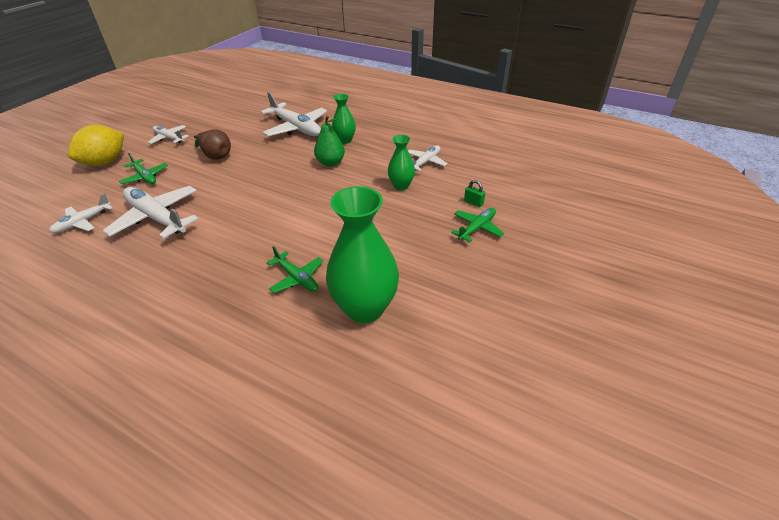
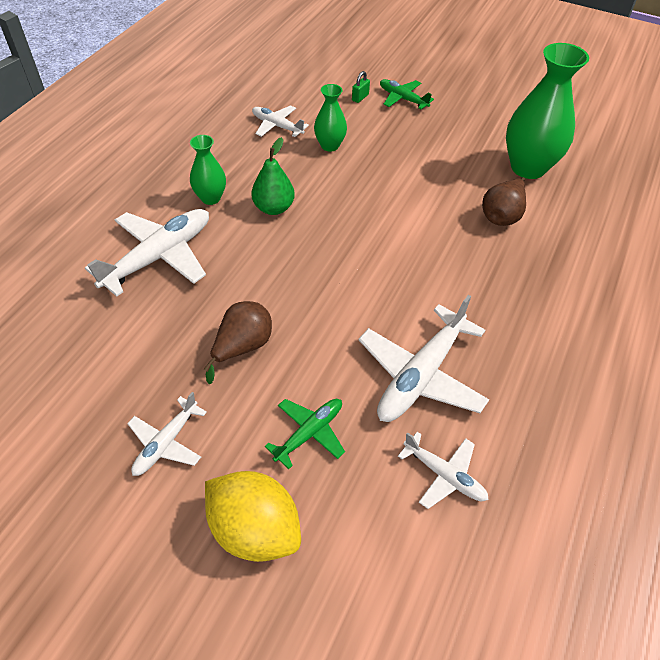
camera: 95 degrees left, 10 degrees up
(297, 278) = (502, 215): green plane -> brown pear

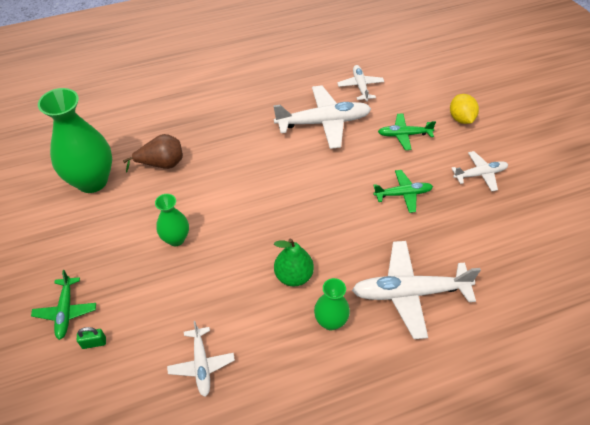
camera: 135 degrees left, 0 degrees up
(242, 347) = (402, 194): brown pear -> green plane
(254, 529) = (461, 118): yellow lemon -> yellow lemon, size x0.65
(330, 145) = (187, 305): green vase -> green vase (176, 239)

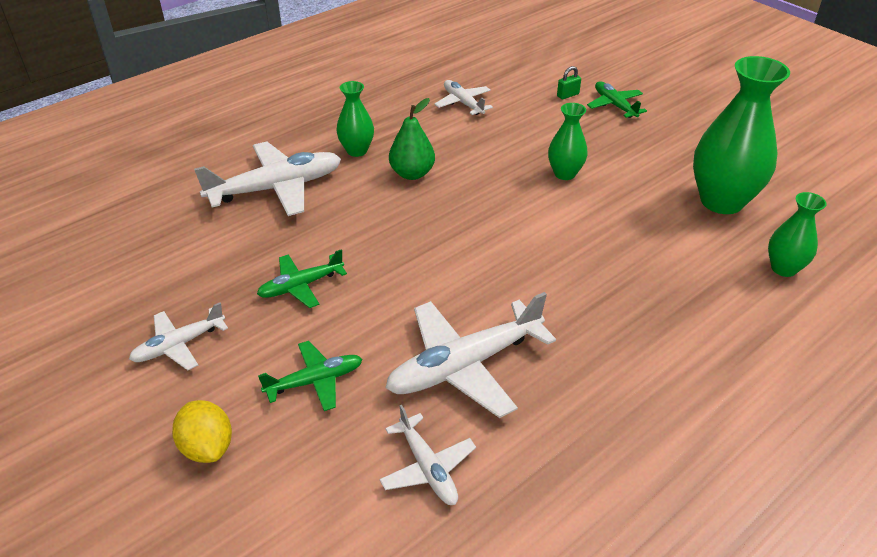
camera: 160 degrees right, 10 degrees down
(110, 127) = (783, 268): none -> green vase
(161, 164) = (659, 240): brown pear -> none

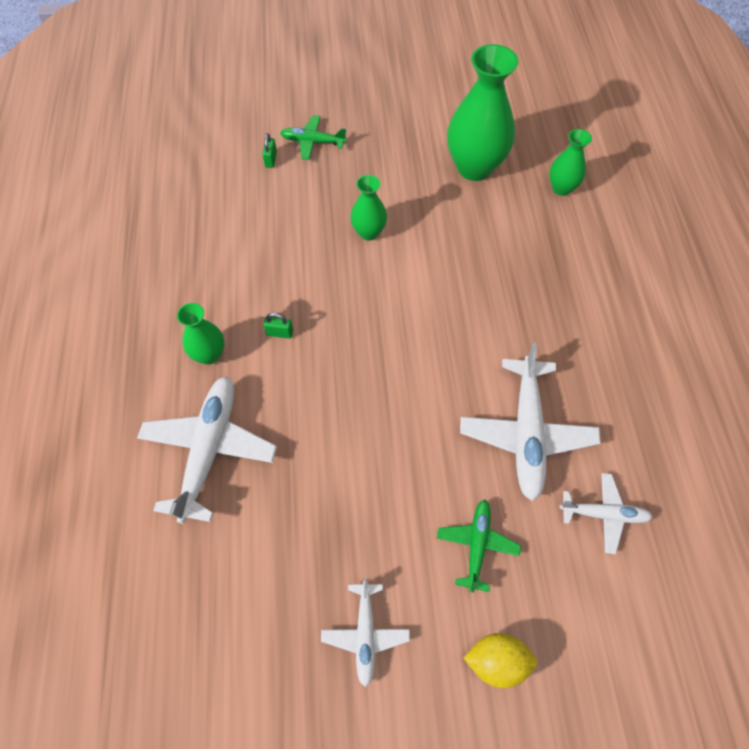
camera: 55 degrees left, 20 degrees up
(301, 286) = (360, 498): green plane -> none
(412, 173) = (279, 333): green pear -> green padlock
(463, 103) = (213, 235): white plane -> none

